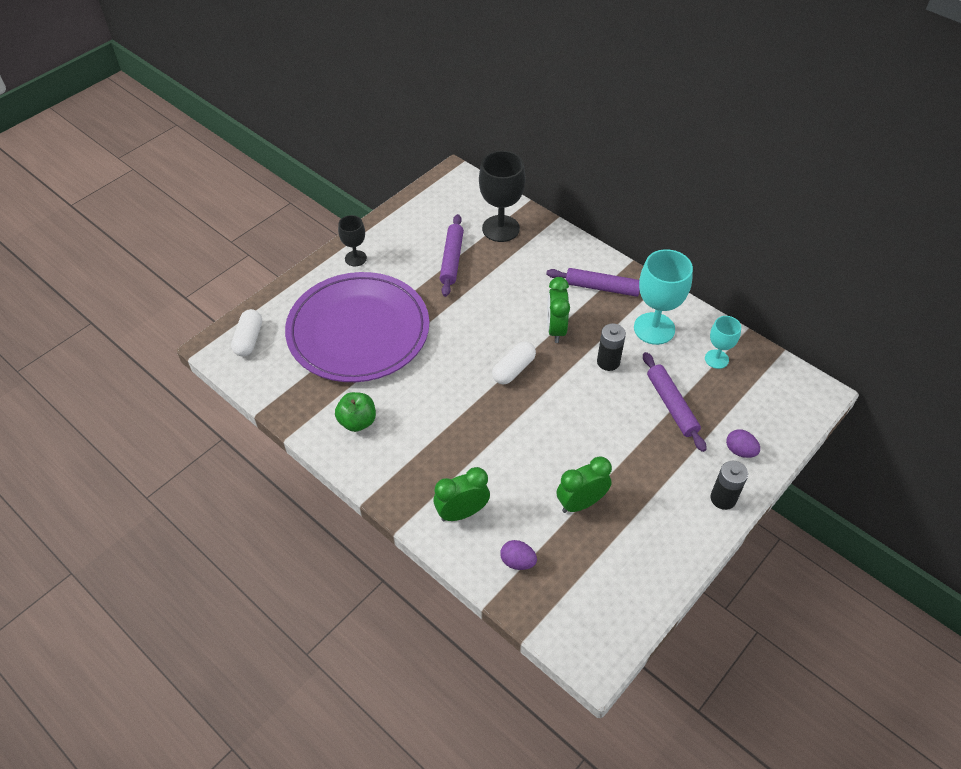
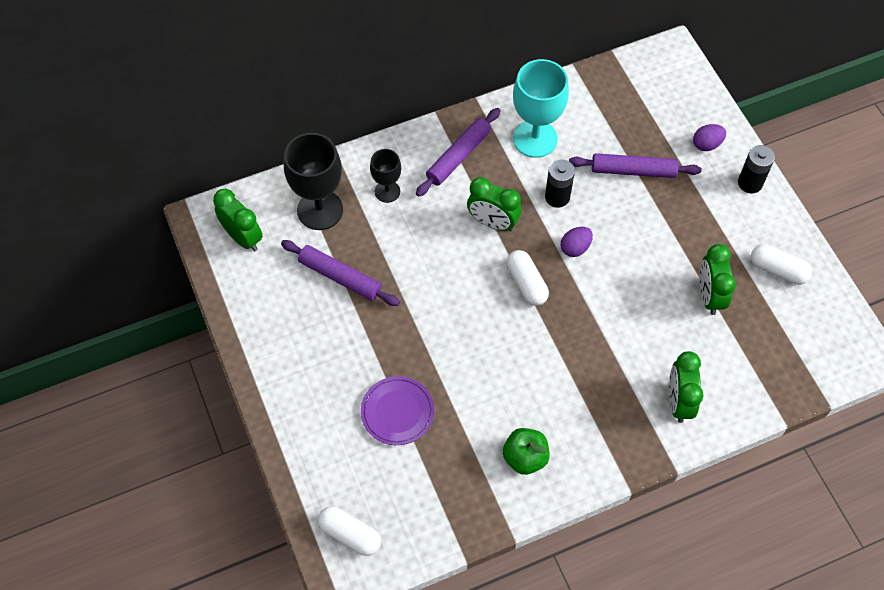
camera: 65 degrees left, 10 degrees up
(355, 258) = (282, 375): black goblet -> black goblet (387, 191)
(358, 331) = (397, 412): purple plate -> purple plate, size x0.42
(452, 199) = (243, 237): none -> green clock
(517, 561) = (750, 376): purple egg -> purple egg (575, 248)
(643, 551) = (778, 270): none -> white capsule
(716, 359) = (597, 108): turquoise goblet -> none

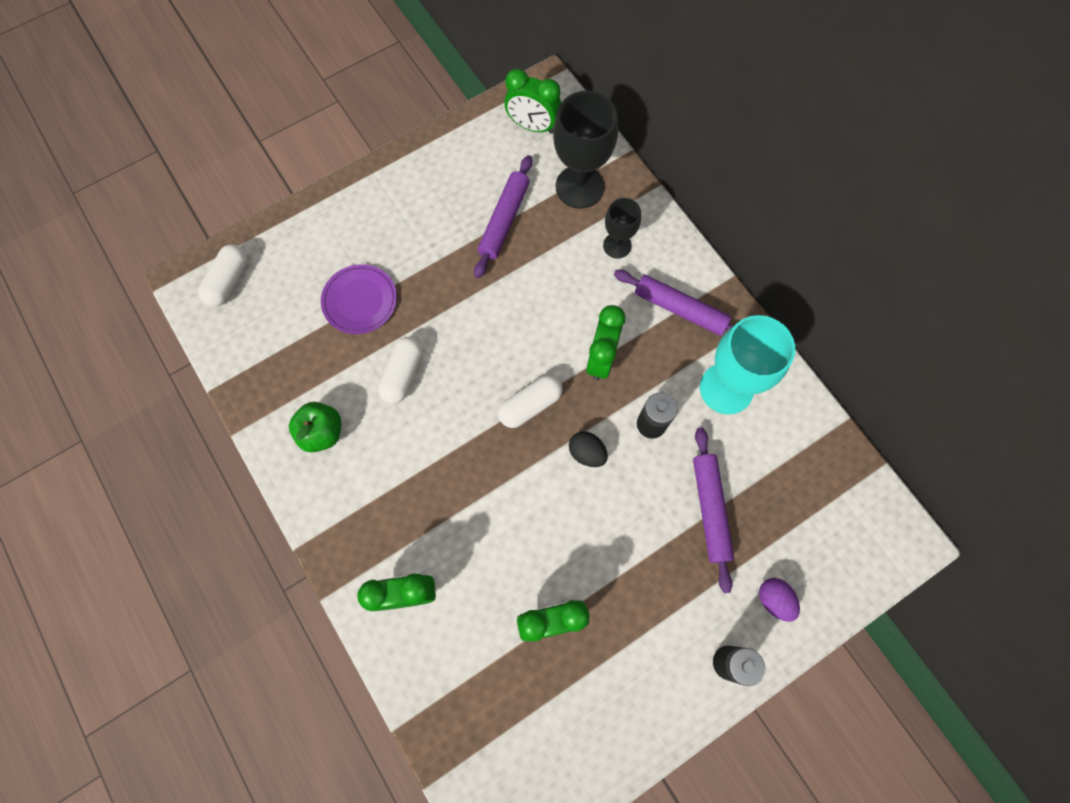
camera: 80 degrees right, 10 degrees up
(243, 237) = (533, 126): green clock -> green clock turned 75 degrees clockwise
(575, 248) = (587, 453): purple egg -> black egg
(778, 270) = (605, 708): white capsule -> white capsule (403, 374)

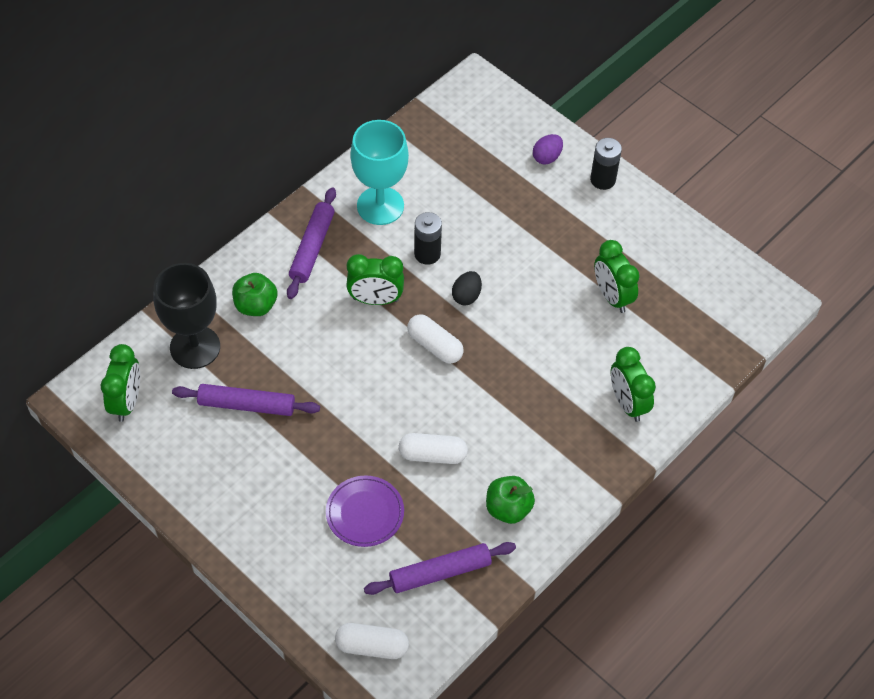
camera: 105 degrees left, 15 degrees down
(617, 245) = (256, 305): black goblet -> green apple
(710, 509) = (489, 205): purple rolling pin -> purple rolling pin (440, 572)

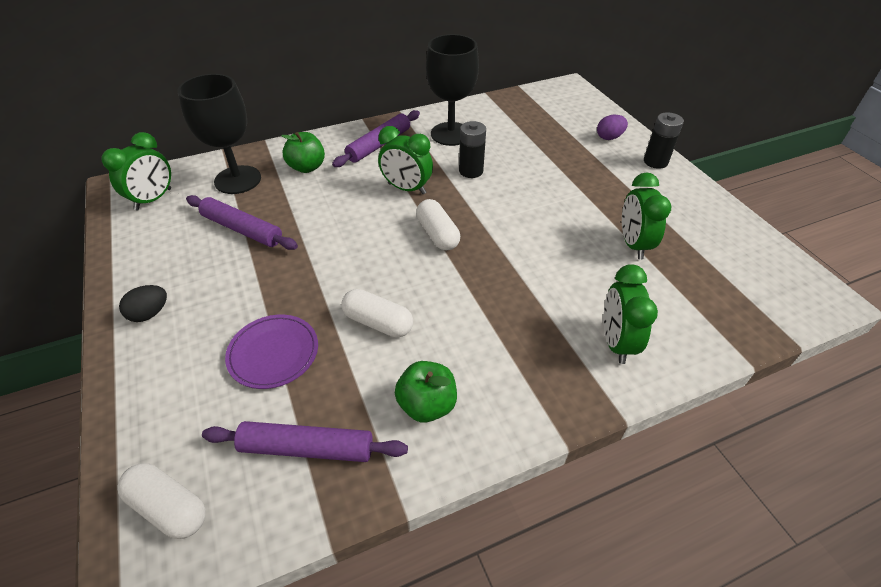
camera: 25 degrees right, 10 degrees down
(380, 206) = (451, 134): turquoise goblet -> black goblet
(466, 296) = (489, 207): black egg -> black egg (150, 313)

